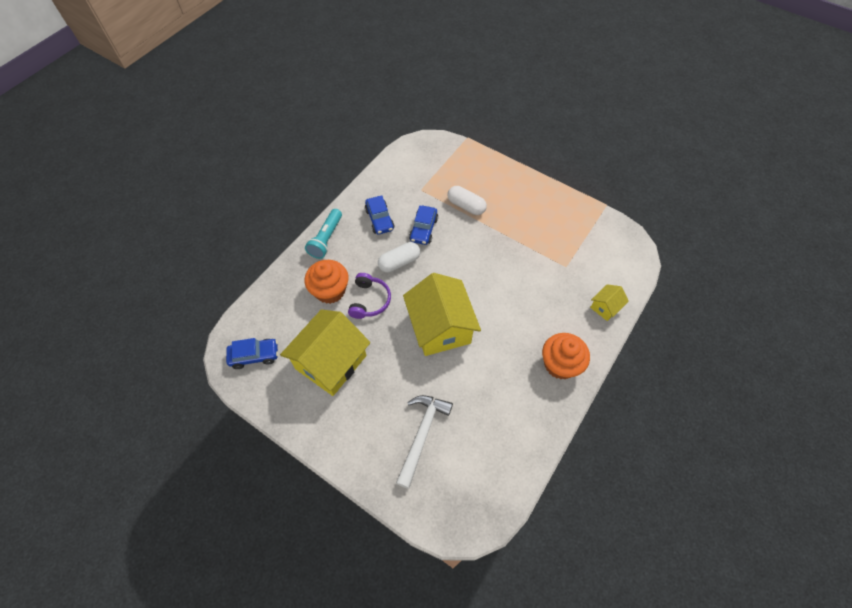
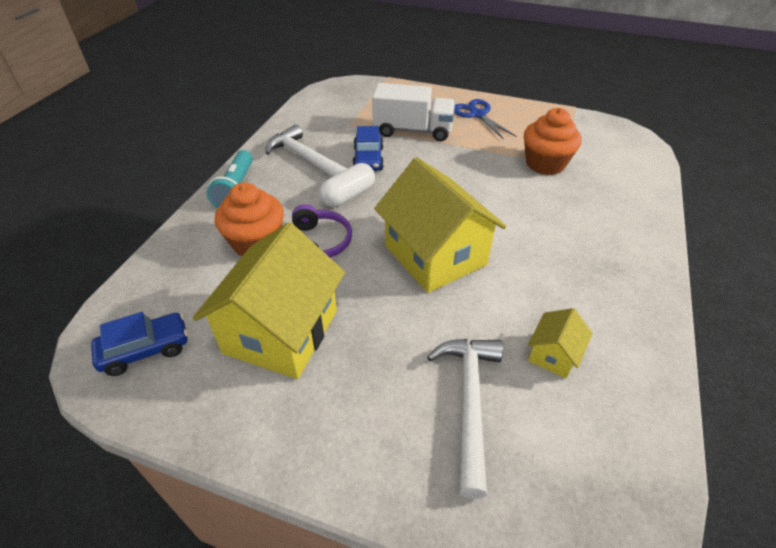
camera: 15 degrees left, 15 degrees down
(379, 219) = (306, 159): blue car -> white hammer
(466, 206) = (413, 131): white capsule -> white truck
(522, 198) = (477, 114): none -> blue scissors
(560, 364) = (621, 264): orange cupcake -> orange cupcake (545, 164)
(605, 307) = (637, 194): yellow house -> yellow house (553, 355)

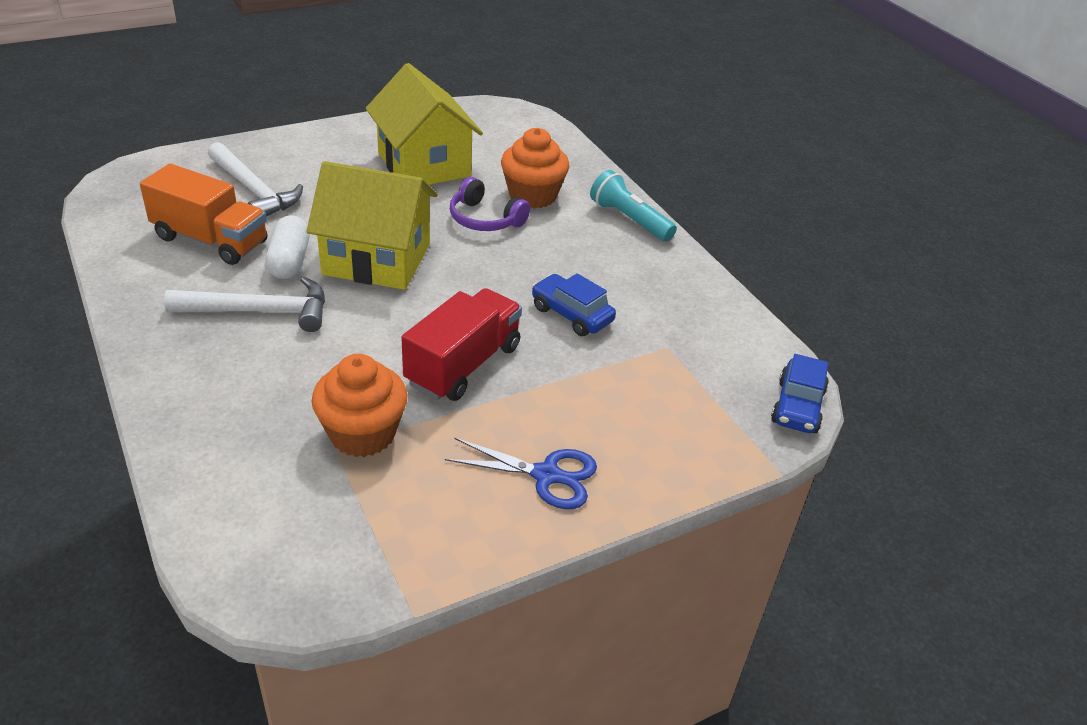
camera: 130 degrees right, 5 degrees down
(146, 350) = (489, 124): blue car -> blue car (797, 407)
(306, 159) = (630, 278): white hammer -> white hammer (259, 311)
(348, 195) = (527, 266): white capsule -> white capsule (289, 261)
(413, 131) = (586, 385): white truck -> none
(459, 166) = (463, 365): none -> red truck
(553, 355) = (210, 240): yellow house -> orange truck

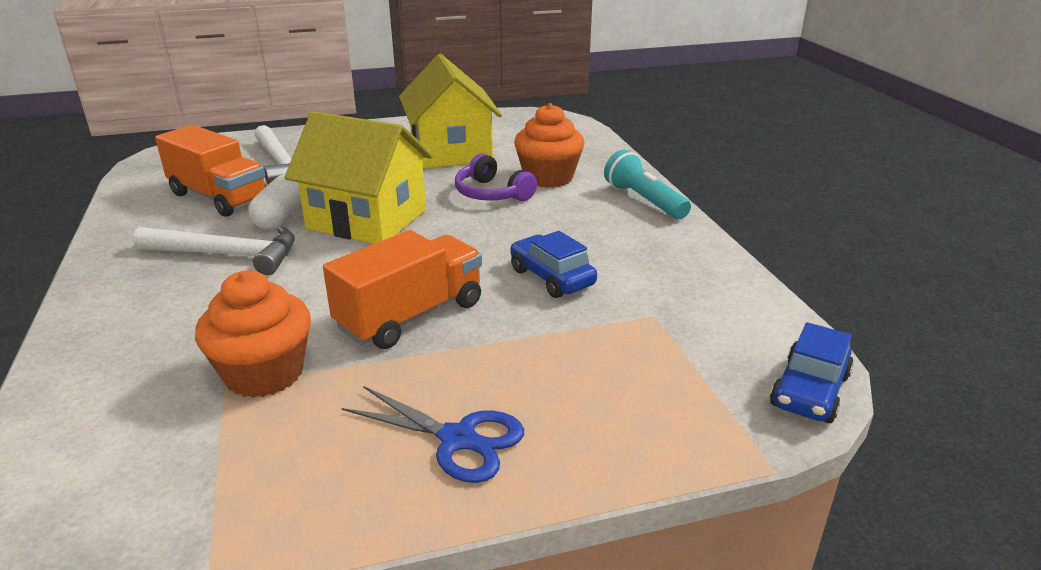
camera: 15 degrees right, 10 degrees down
(463, 365) = (410, 316): red truck -> orange truck

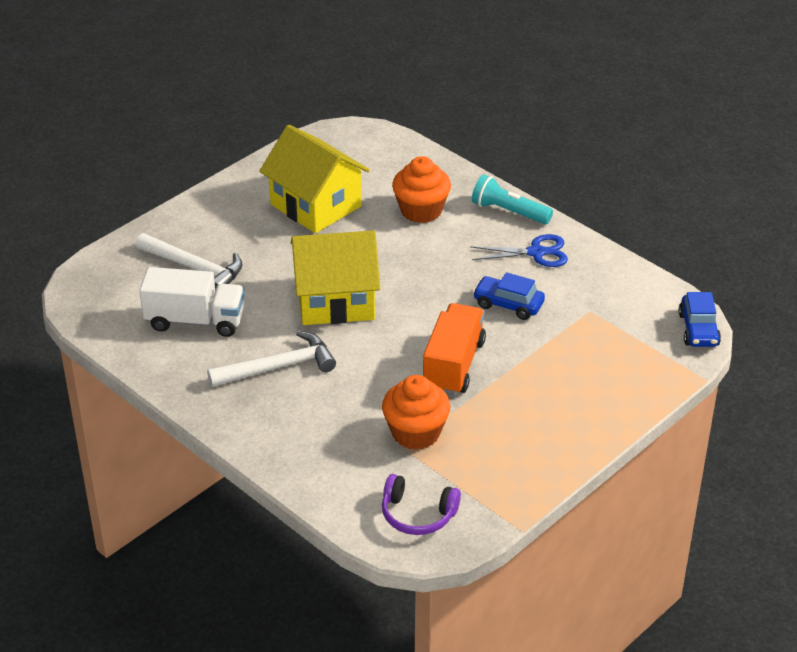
camera: 30 degrees left, 10 degrees up
(219, 197) = (195, 321): orange truck -> white truck
(282, 217) = (270, 321): white capsule -> none
(457, 439) = (554, 424): blue scissors -> blue scissors (536, 252)
(491, 193) = (396, 242): purple headphones -> purple headphones (417, 514)

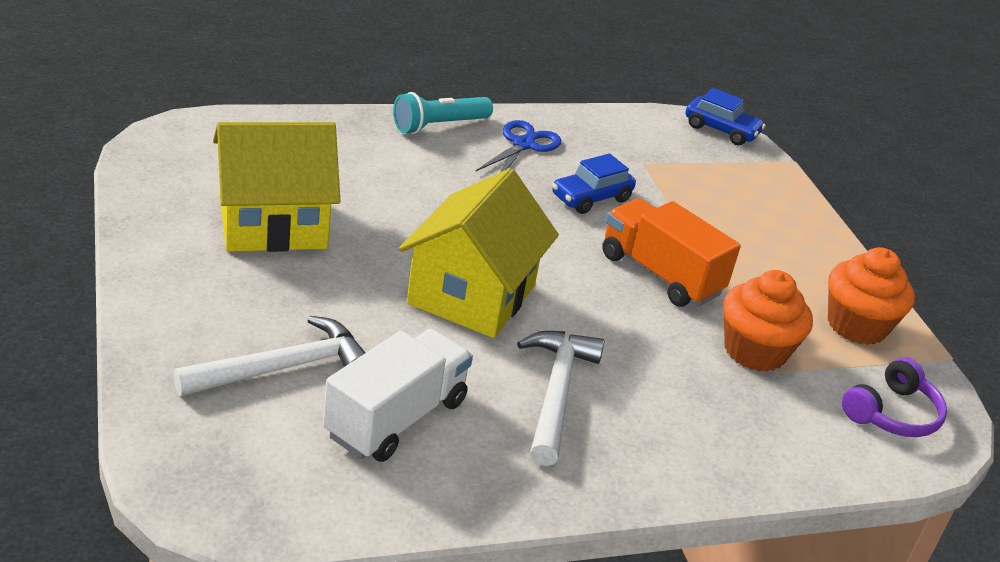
camera: 65 degrees left, 5 degrees down
(421, 210) = (372, 168): orange cupcake -> orange cupcake (856, 325)

